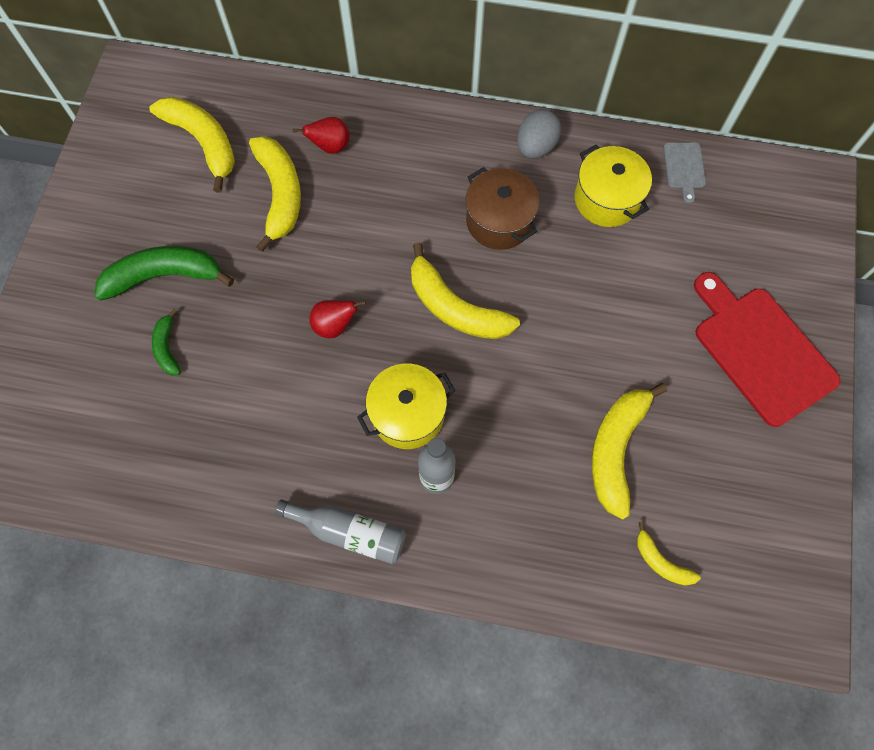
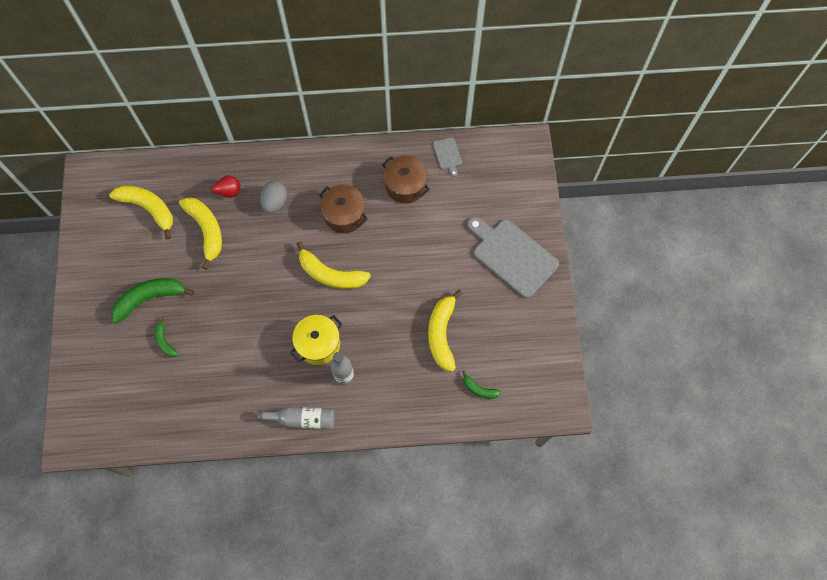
camera: 15 degrees left, 0 degrees up
(335, 326) = (262, 303): red pear -> none
(535, 147) = (356, 162): grey egg -> grey egg (275, 202)
(606, 199) = (405, 186): yellow pot -> brown pot
(661, 561) = (479, 389): yellow banana -> green banana
(760, 351) = (512, 256): red cutting board -> grey cutting board

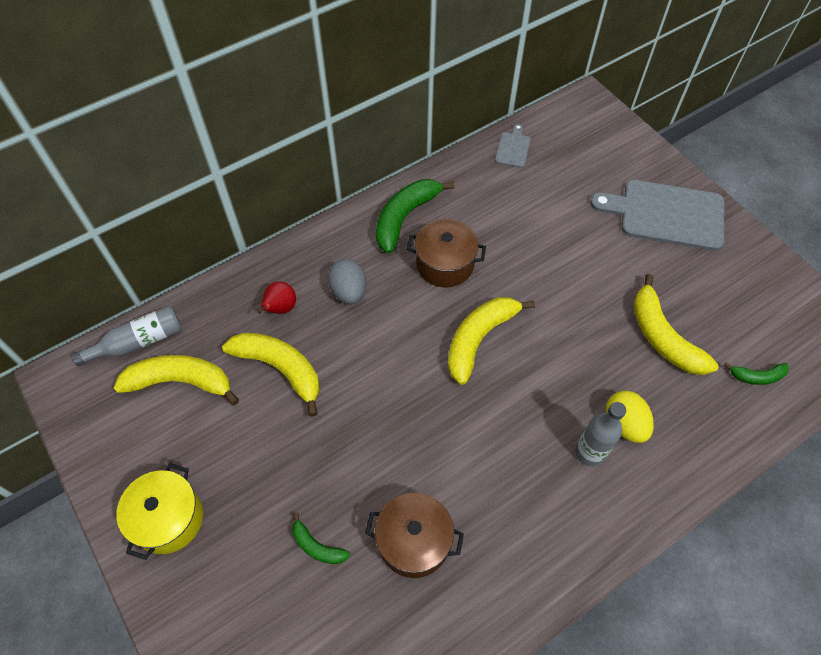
camera: 30 degrees left, 10 degrees down
(150, 299) = (257, 499): green banana -> green banana (405, 217)
(302, 419) = (580, 542): grey bottle -> grey bottle (138, 342)
(318, 344) = (528, 431): yellow pot -> yellow pot (168, 519)
(330, 274) = (479, 339): yellow banana -> yellow banana turned 135 degrees clockwise
(376, 371) = (624, 424): none -> yellow egg
(405, 186) = (491, 200): brown pot -> brown pot (414, 541)
(447, 155) = (513, 148): grey cutting board -> grey cutting board turned 120 degrees counterclockwise

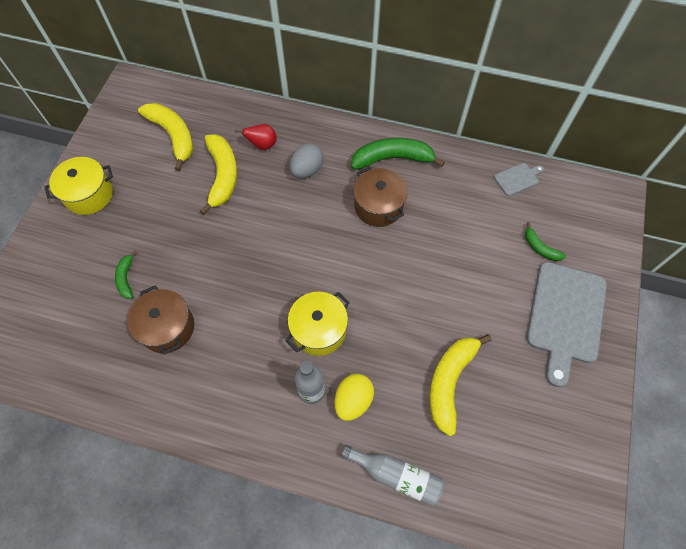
camera: 50 degrees right, 5 degrees up
(138, 342) = (181, 98): grey bottle -> grey bottle (396, 475)
(479, 339) = (339, 266): yellow banana -> none
(531, 403) = (319, 330): none -> yellow pot
(666, 214) = (565, 316): grey cutting board -> grey cutting board turned 135 degrees counterclockwise
(757, 376) = (477, 472): green banana -> green banana (540, 247)

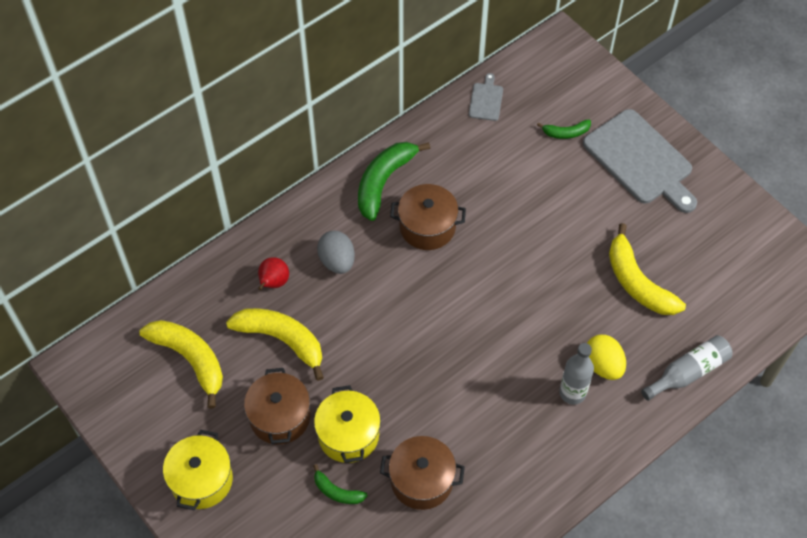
camera: 55 degrees left, 5 degrees down
(163, 210) = (280, 417): none -> brown pot
(173, 136) = (190, 359): yellow banana -> yellow banana turned 45 degrees clockwise
(319, 330) = (518, 353): yellow pot -> yellow pot (348, 435)

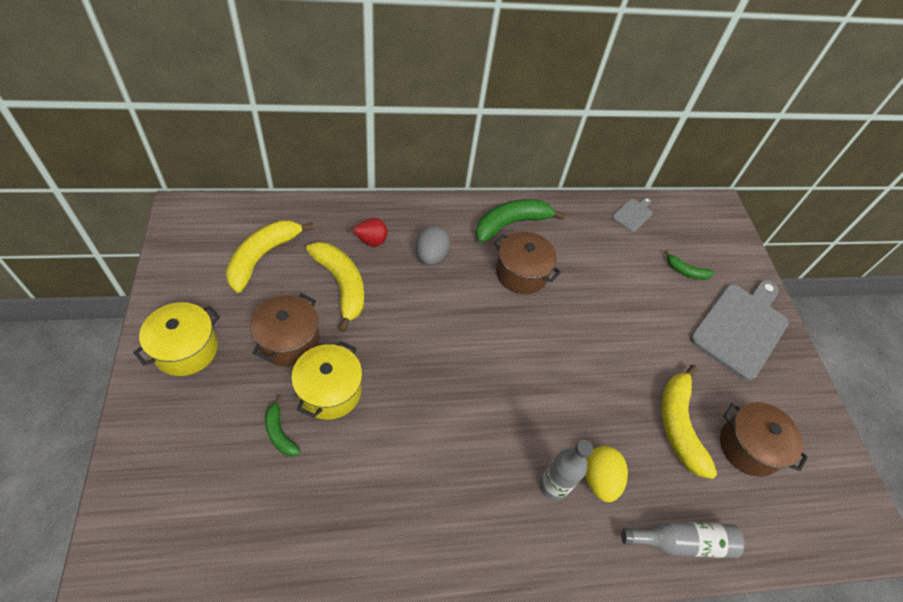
camera: 25 degrees right, 5 degrees down
(190, 359) = (263, 257): yellow banana -> yellow banana turned 135 degrees counterclockwise
(421, 480) = (358, 473): brown pot -> brown pot (748, 447)
(640, 160) = (741, 327): grey cutting board -> grey cutting board turned 135 degrees counterclockwise

